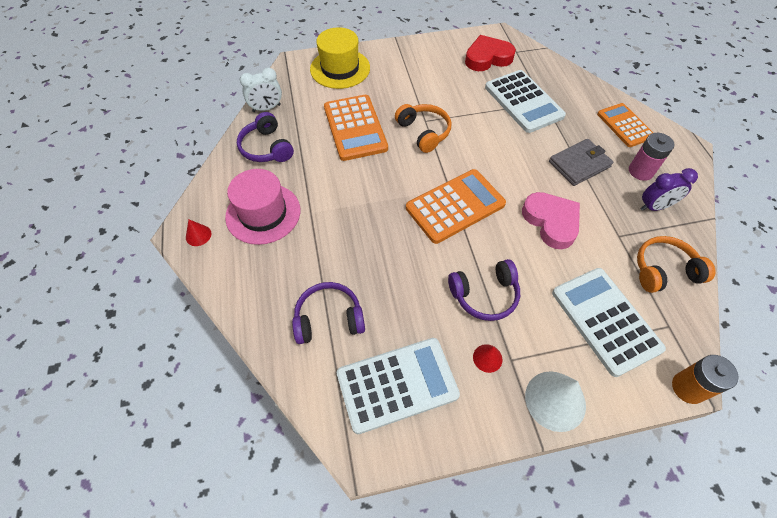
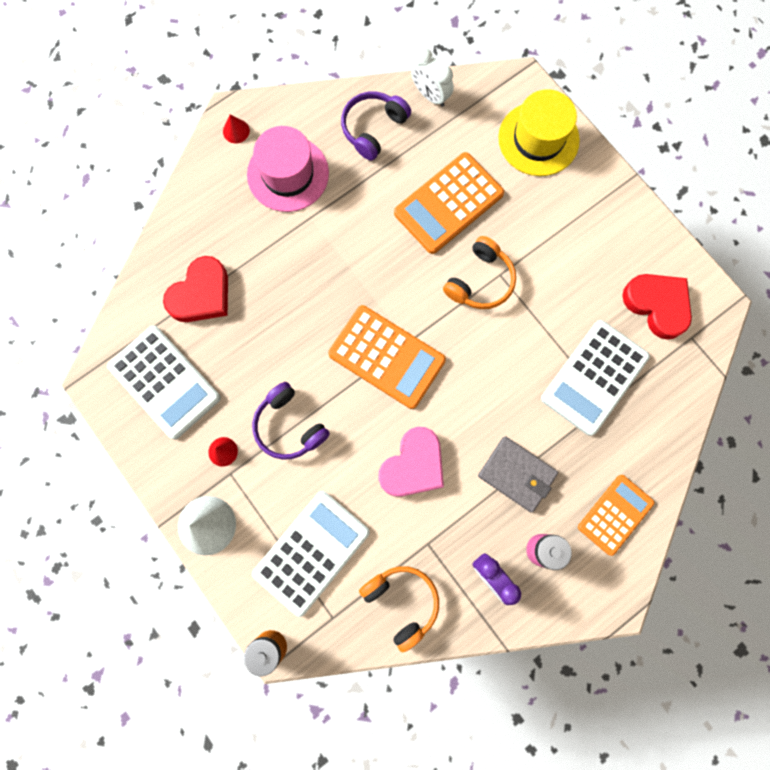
camera: 65 degrees right, 20 degrees up
(329, 319) = (201, 294): purple headphones -> red heart

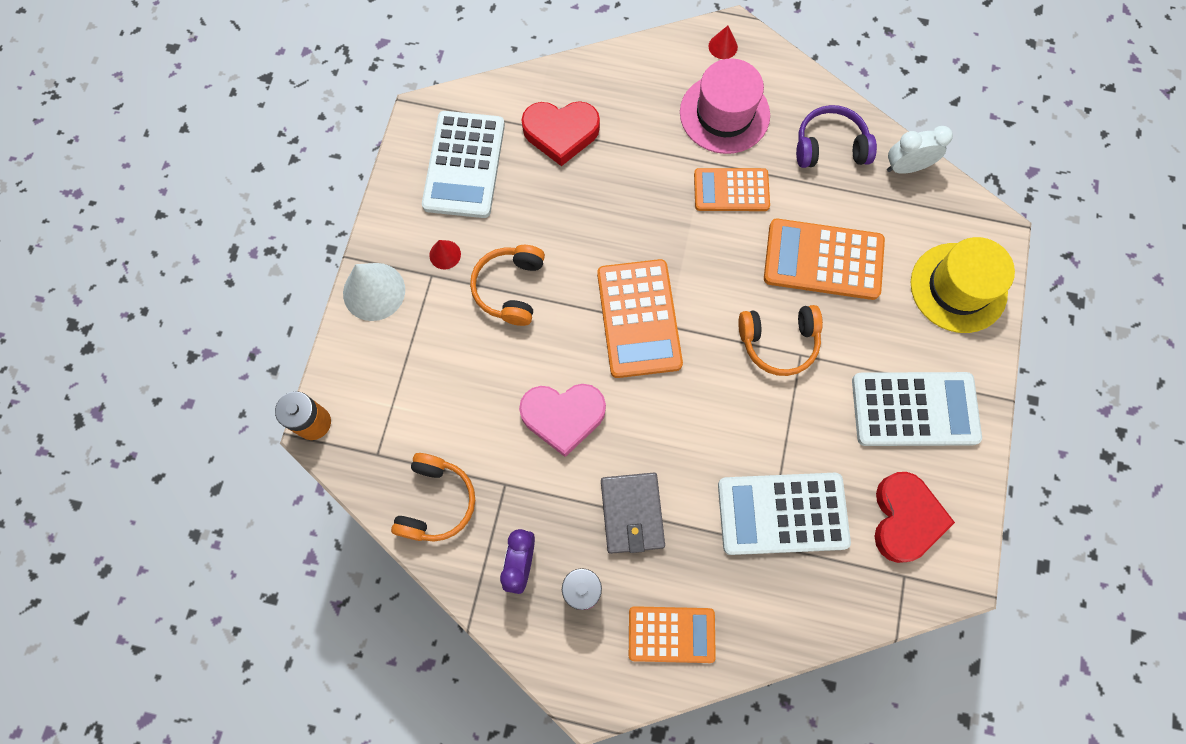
camera: 50 degrees right, 5 degrees down
(289, 426) = (510, 288): purple headphones -> orange headphones
(311, 552) = (418, 392): white calculator -> white calculator (914, 409)
(348, 218) = (731, 190): none -> orange calculator
(430, 95) = (906, 167): white clock -> white clock turned 75 degrees clockwise

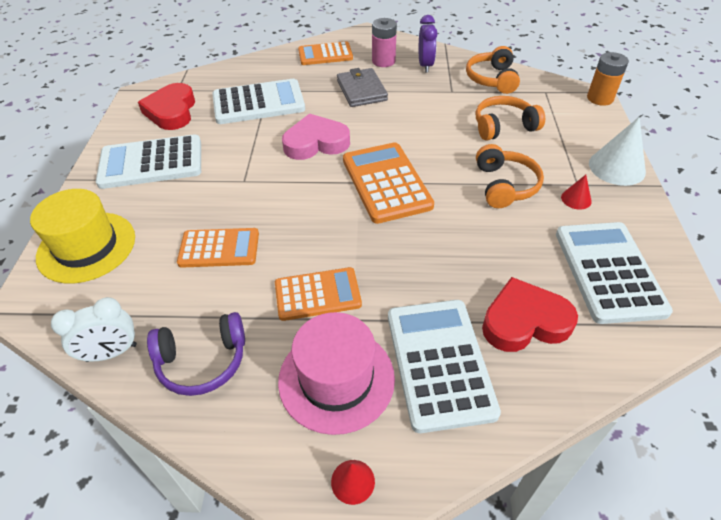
camera: 170 degrees right, 25 degrees down
(563, 416) = (426, 124): pink heart -> pink heart (316, 143)
(642, 112) = (439, 363): none -> white calculator
(778, 342) = (263, 185): orange headphones -> orange headphones (503, 126)
(823, 260) = (219, 248): orange calculator -> orange calculator, size x0.66

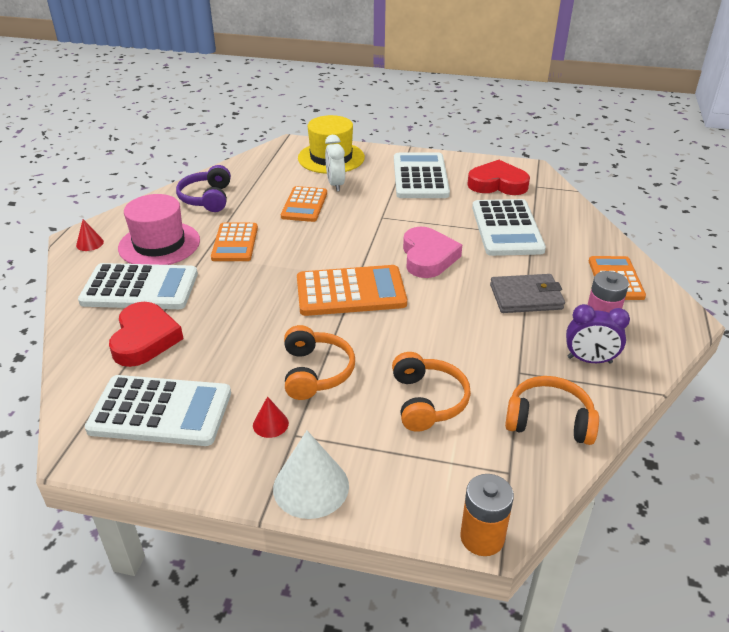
camera: 100 degrees right, 10 degrees down
(111, 353) = (234, 170): white clock -> white clock (335, 184)
(504, 185) = (315, 372): orange headphones -> orange headphones turned 105 degrees counterclockwise

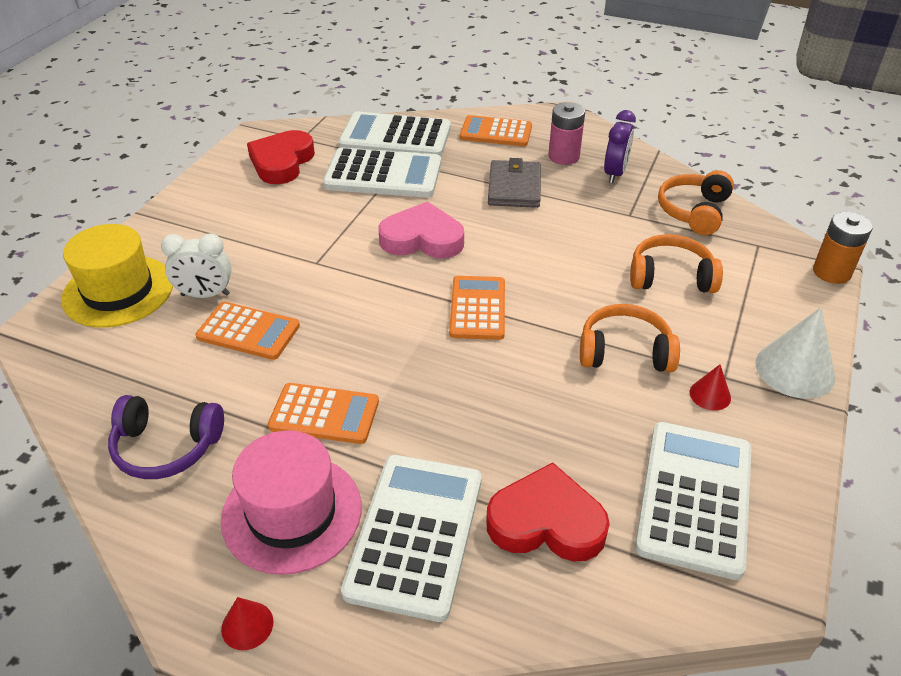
camera: 80 degrees left, 5 degrees up
(350, 292) = (477, 308): orange calculator -> orange calculator, size x0.66
(420, 177) = (229, 216): white calculator -> white calculator (395, 137)

